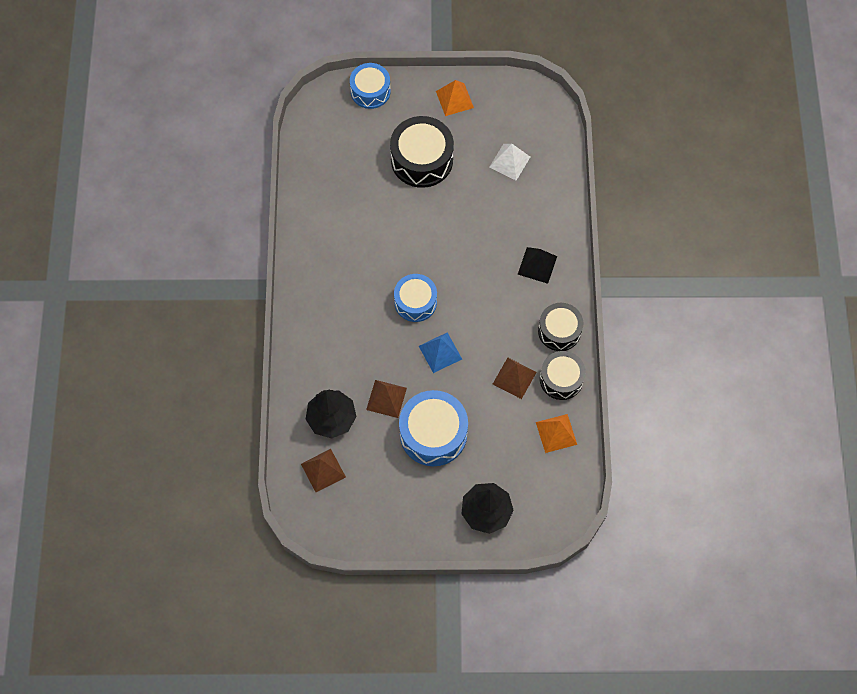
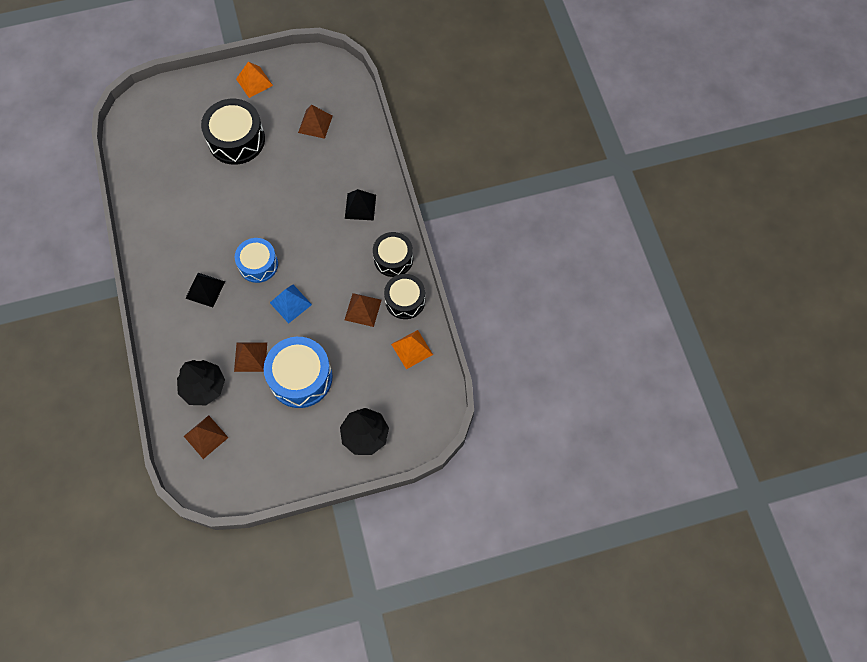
camera: 15 degrees left, 0 degrees up
(354, 315) = (205, 290): none -> black pyramid
(370, 91) = (177, 91): blue drum -> none
(509, 162) = (315, 124): white pyramid -> brown pyramid

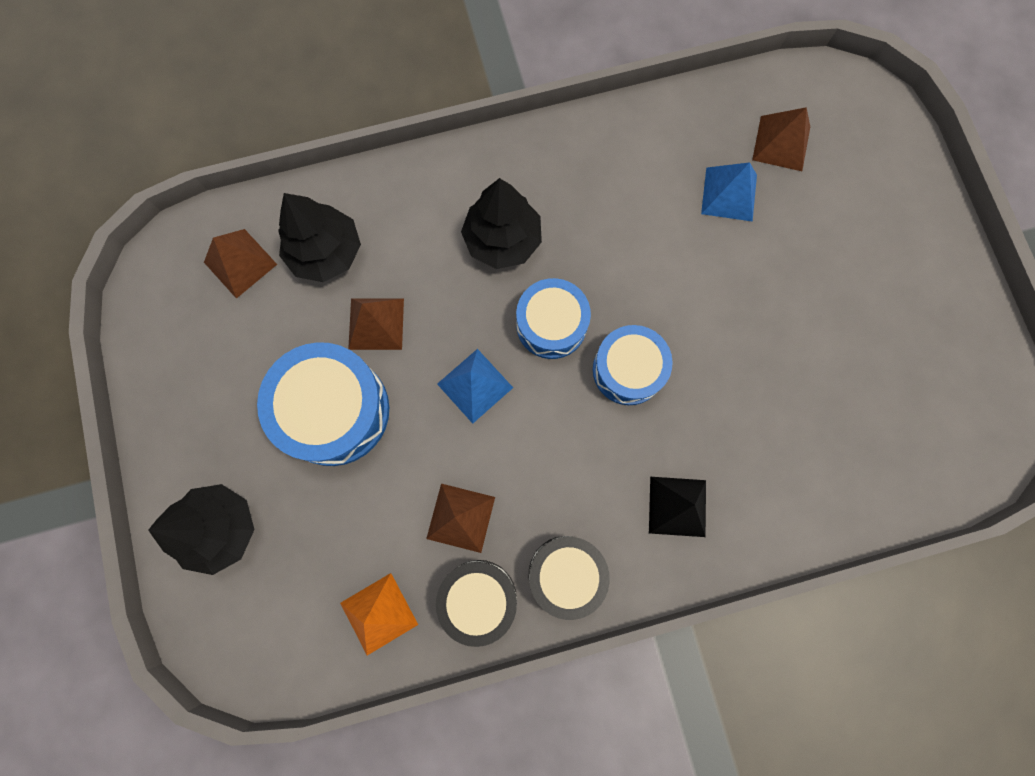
camera: 90 degrees right, 10 degrees up
(189, 174) = (729, 194): none -> blue pyramid
(205, 290) = (502, 239): black pyramid -> black tree
(236, 140) = (807, 268): black drum -> none
(254, 82) = (939, 291): orange pyramid -> none
(286, 227) = (628, 370): none -> blue drum
(315, 124) = (856, 411): brown pyramid -> brown pyramid (781, 143)

